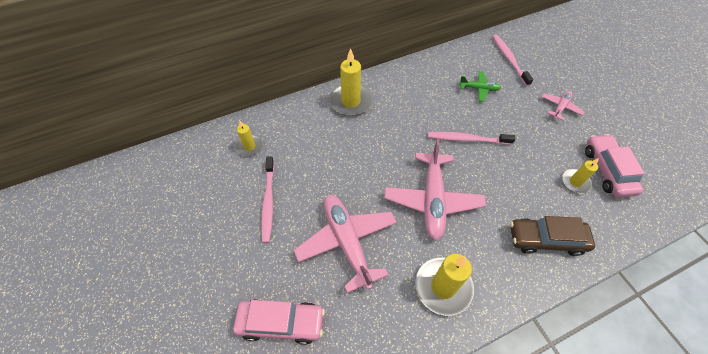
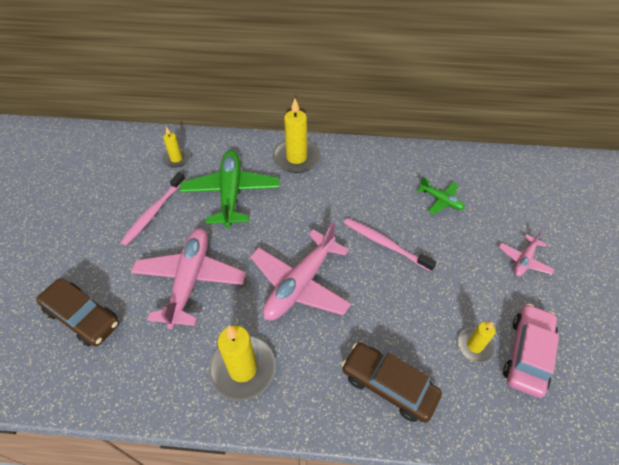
camera: 30 degrees right, 5 degrees down
(281, 323) = (82, 317): pink car -> brown car
(321, 154) = (231, 193): none -> green plane
(509, 59) = (503, 185): pink toothbrush -> none
(560, 107) = (524, 260): pink plane -> pink plane turned 150 degrees clockwise

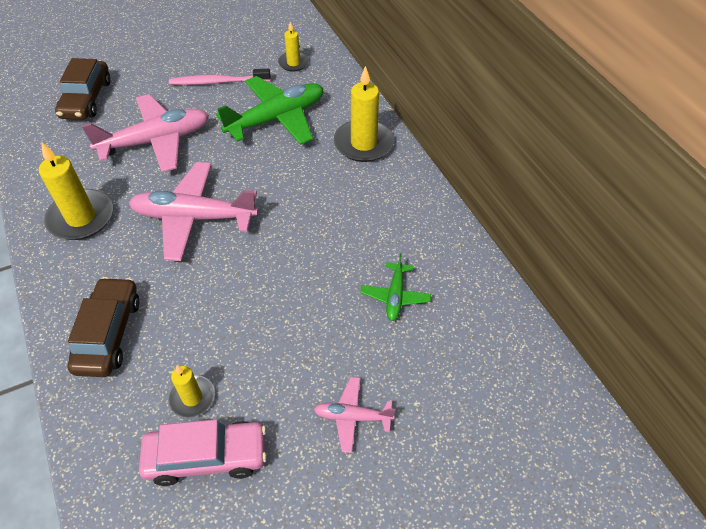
camera: 60 degrees right, 0 degrees up
(384, 244) = (289, 265): pink toothbrush -> none

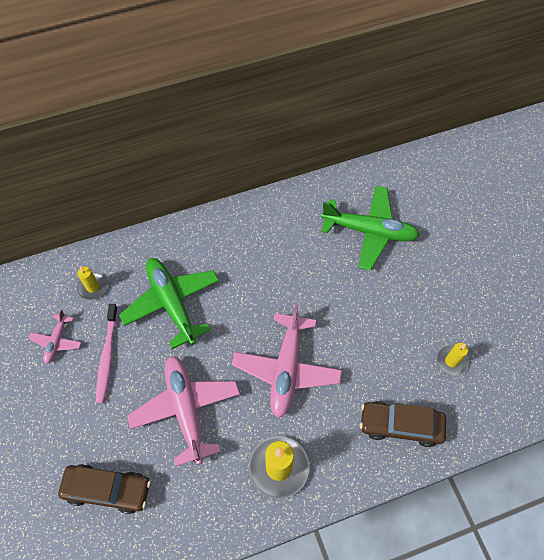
camera: 85 degrees left, 10 degrees up
(206, 457) = (492, 349): pink car -> none
(352, 417) = (460, 264): pink plane -> pink plane (57, 341)
(363, 143) = (214, 237): yellow candle -> none
(395, 296) = (369, 231): green plane -> green plane, size x2.00

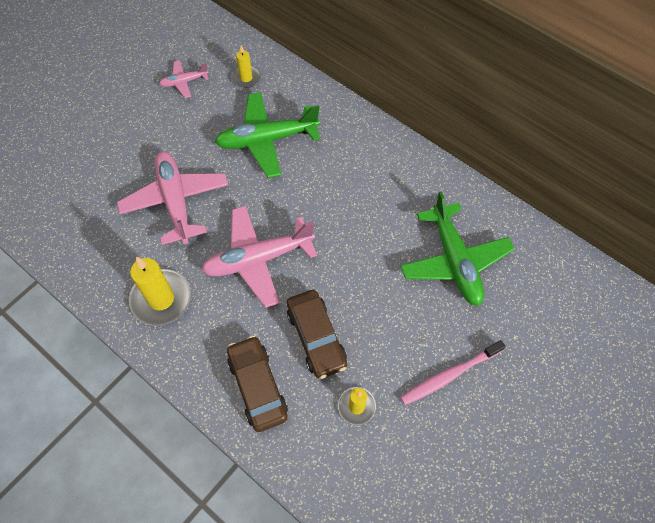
camera: 60 degrees right, 0 degrees up
(107, 357) = (190, 122): pink toothbrush -> pink toothbrush (449, 375)
(107, 490) = (80, 183): brown car -> brown car (316, 337)
(172, 303) = (267, 140): green plane -> green plane turned 135 degrees counterclockwise
(186, 409) = (176, 201): pink plane -> pink plane turned 60 degrees counterclockwise

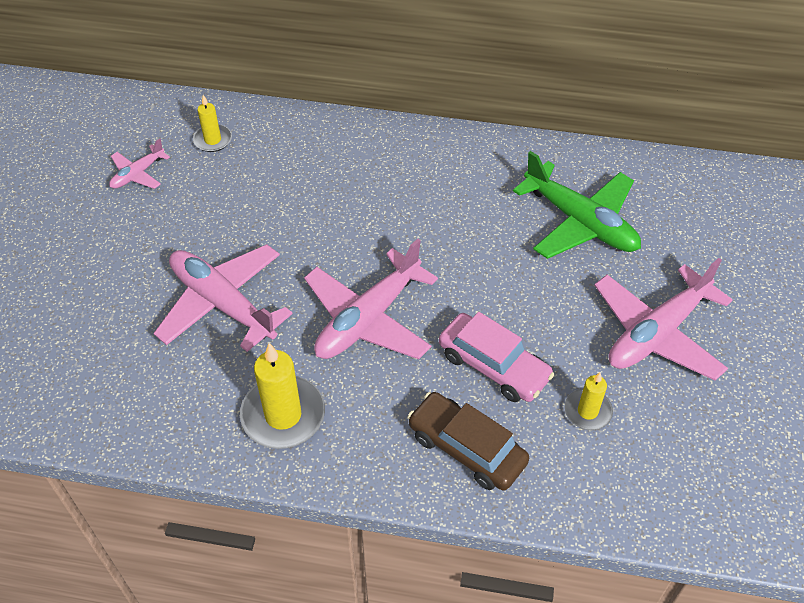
camera: 30 degrees left, 10 degrees down
(267, 140) = (286, 193): green plane -> none
(316, 337) = (493, 366): brown car -> pink car
(449, 375) = (657, 333): pink toothbrush -> pink plane

